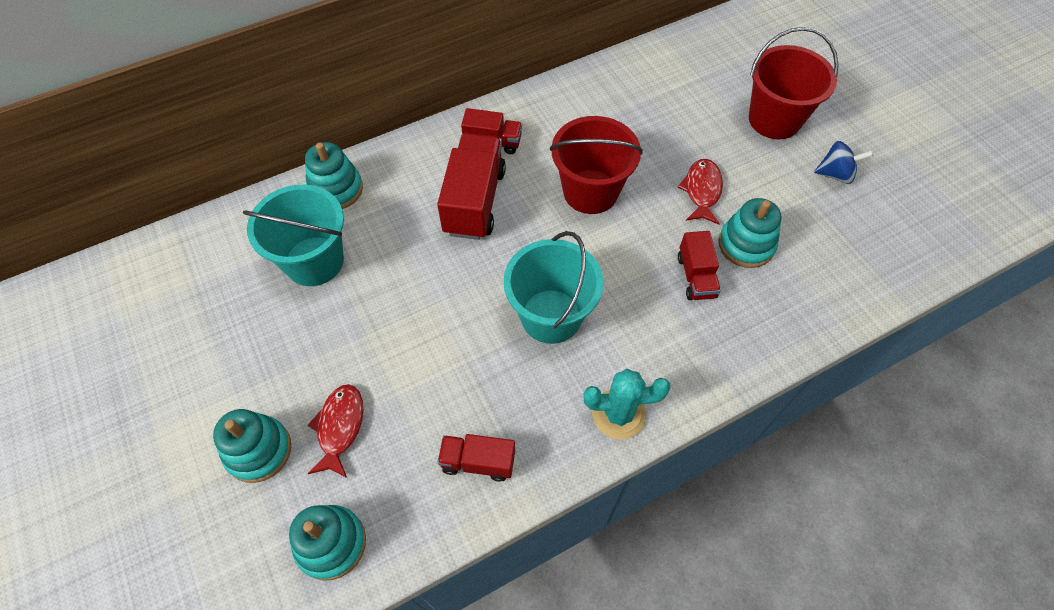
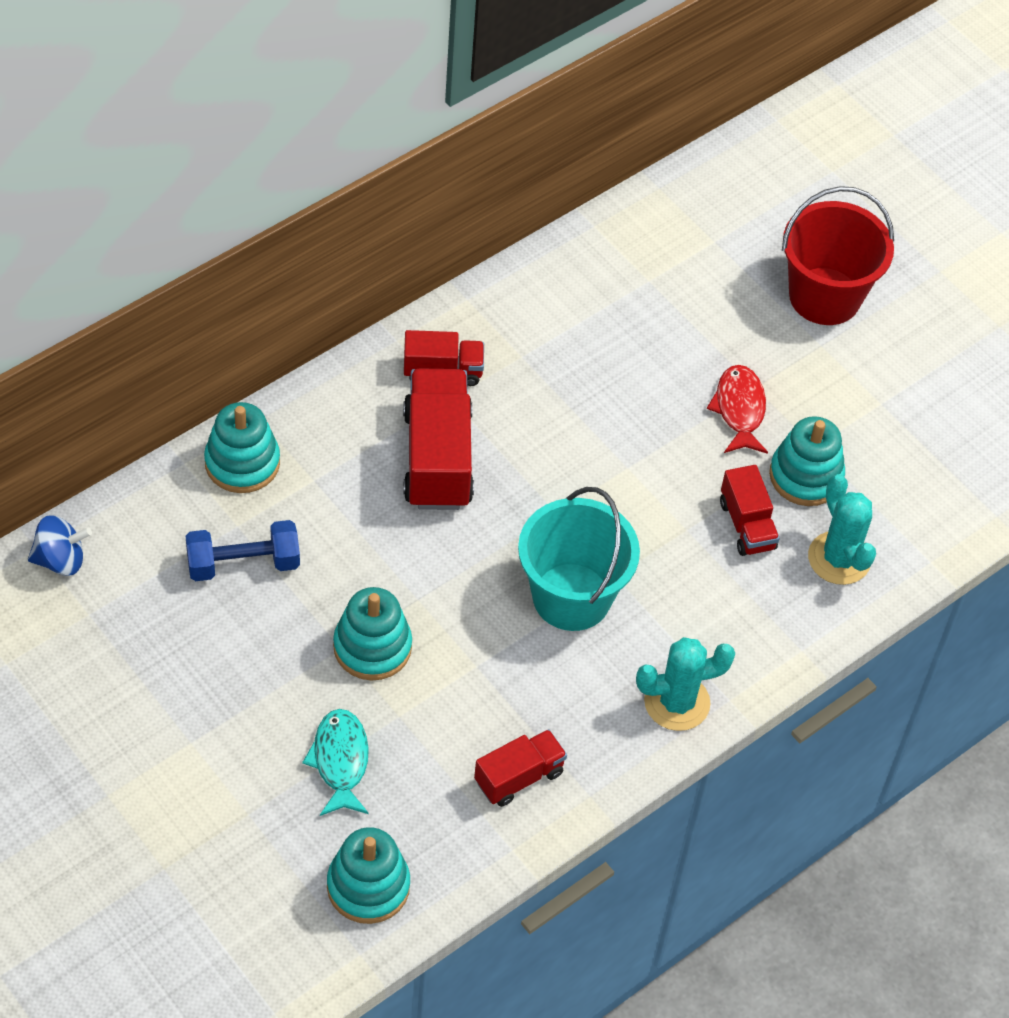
camera: 15 degrees left, 5 degrees down
(258, 450) = (248, 800): turquoise stacking toy -> turquoise stacking toy (372, 647)
(314, 261) = (243, 564): turquoise bucket -> blue dumbbell
(340, 427) = (340, 761): red fish -> turquoise fish
(478, 462) = (519, 777): red truck -> red truck turned 150 degrees clockwise
(590, 191) = (591, 427): red bucket -> none
(765, 311) = (839, 558): none -> turquoise cactus
(835, 174) = (912, 367): blue spinning top -> blue spinning top (60, 560)

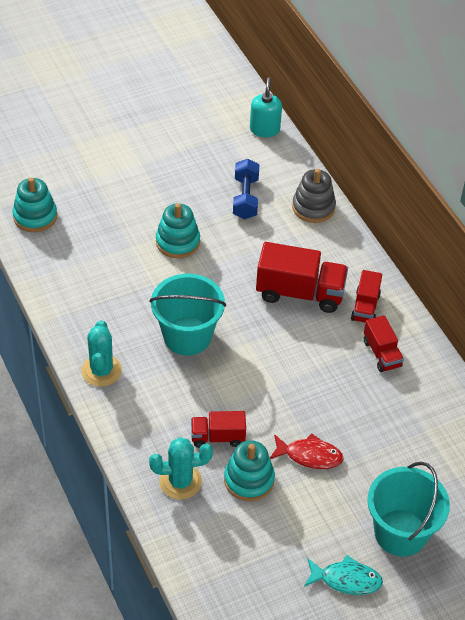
camera: 105 degrees right, 5 degrees down
(60, 560) = (264, 129): blue spinning top -> turquoise soap dispenser
(242, 463) = (313, 207): turquoise stacking toy -> grey stacking toy
(340, 761) = (111, 217): turquoise fish -> turquoise fish (346, 580)
(519, 777) = (77, 289): red truck -> red truck (381, 353)
(824, 296) = (400, 533): red bucket -> turquoise bucket

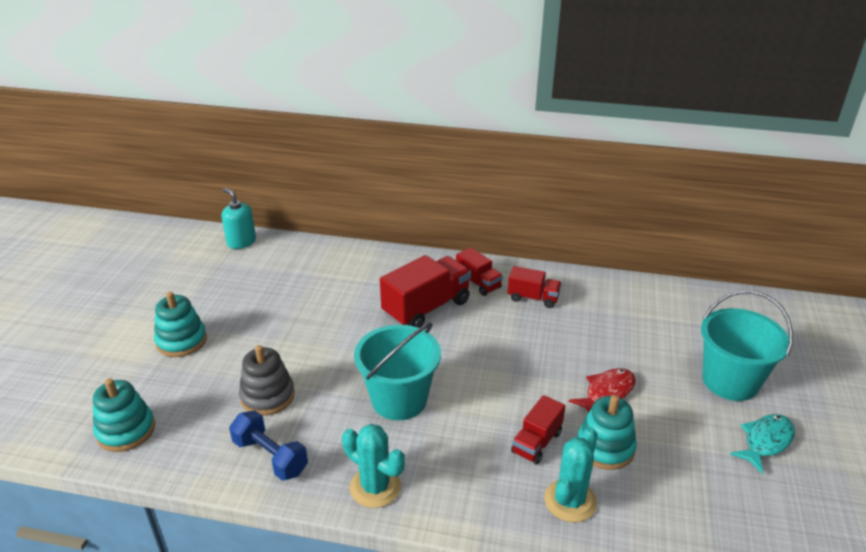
camera: 50 degrees left, 15 degrees down
(177, 242) = (287, 348): turquoise stacking toy -> turquoise stacking toy (181, 341)
(245, 198) = (294, 286): blue dumbbell -> blue dumbbell (270, 457)
(313, 207) = (350, 258): grey stacking toy -> grey stacking toy (267, 396)

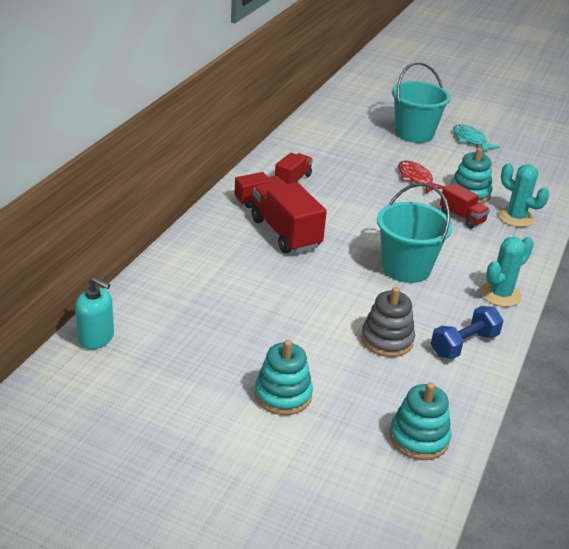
camera: 80 degrees left, 0 degrees up
(241, 242) = (96, 338): turquoise soap dispenser -> turquoise soap dispenser turned 120 degrees counterclockwise

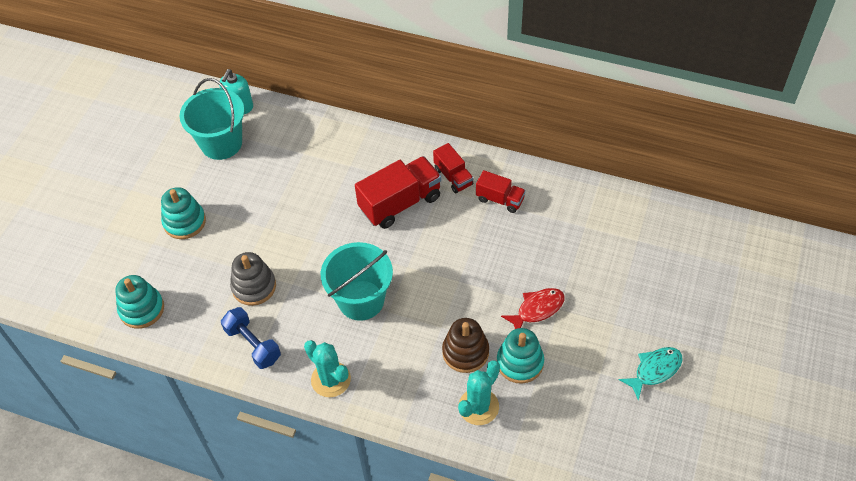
camera: 90 degrees right, 20 degrees up
(414, 134) = (648, 308): turquoise bucket -> turquoise bucket (221, 143)
(462, 217) = (465, 352): red truck -> brown stacking toy

